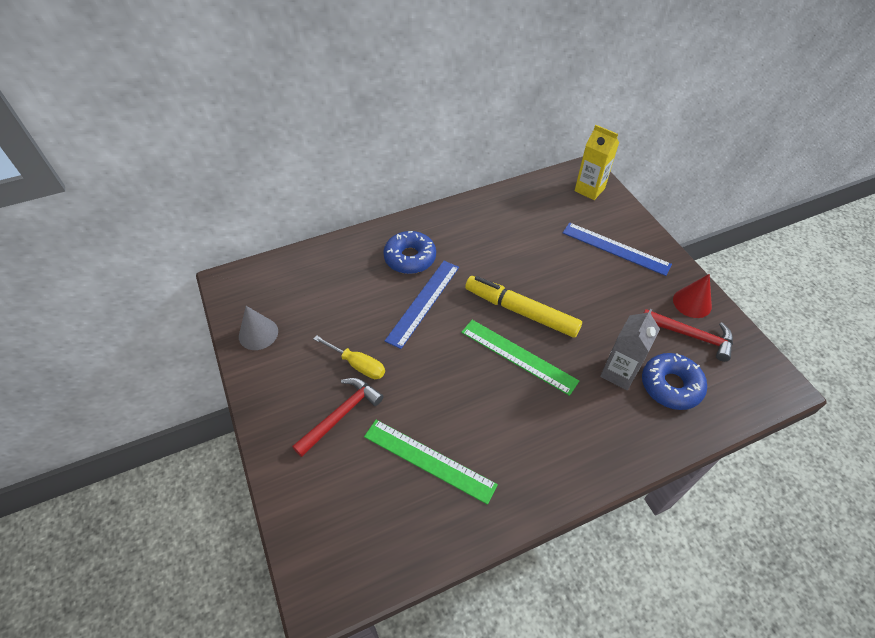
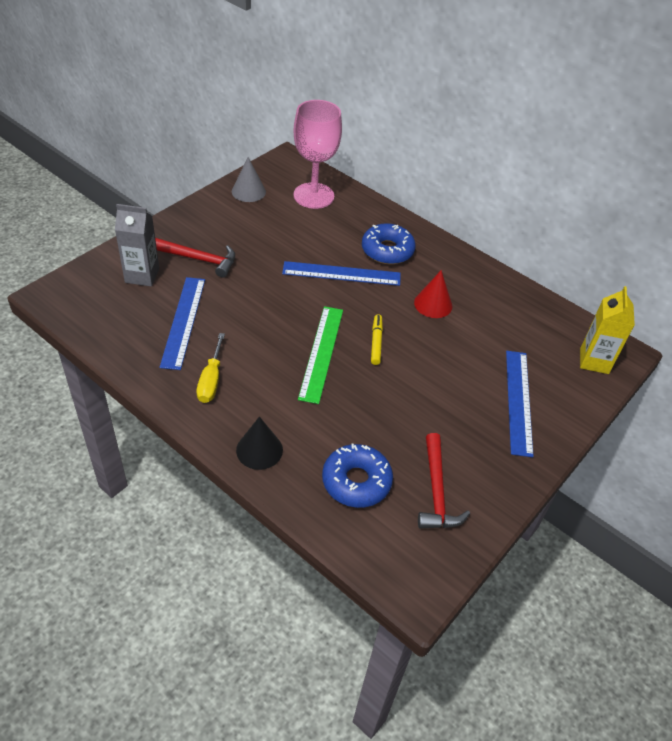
camera: 60 degrees right, 5 degrees down
(301, 282) = (313, 196): none -> pink goblet
(357, 364) = (251, 253): yellow screwdriver -> yellow screwdriver (211, 380)
(429, 460) = (183, 321): green ruler -> blue ruler
(521, 311) = (376, 342): yellow marker -> yellow marker, size x0.49
(619, 373) = (347, 434): grey carton -> grey carton (142, 275)
(619, 447) = (259, 450): none -> black cone
(692, 303) = (487, 486): red cone -> red cone (433, 304)

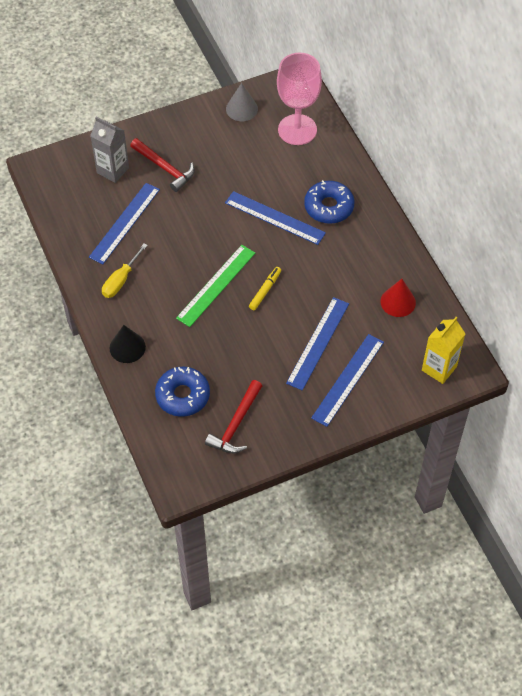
camera: 30 degrees right, 10 degrees up
(433, 304) = (335, 271): red cone -> red cone (398, 302)
(464, 375) = (318, 343): none -> blue ruler

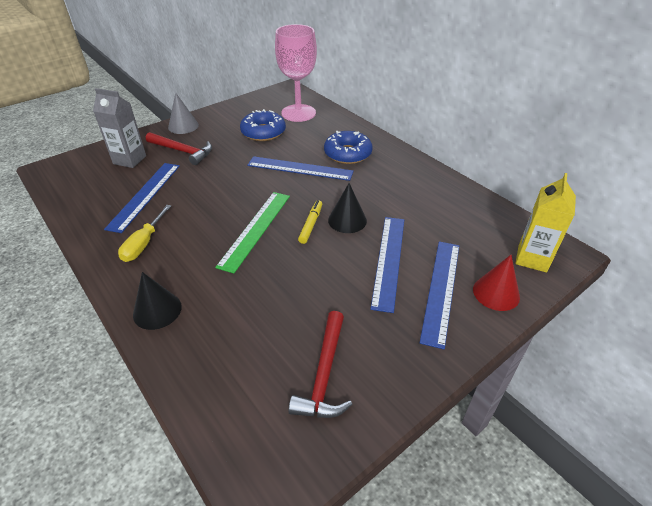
camera: 15 degrees left, 15 degrees down
(182, 395) = (241, 353): blue donut -> blue donut (263, 132)
(241, 109) = (246, 108): grey cone -> grey cone (183, 126)
(298, 293) = (347, 220): none -> black cone
(398, 302) = (452, 210): red cone -> red cone (496, 293)

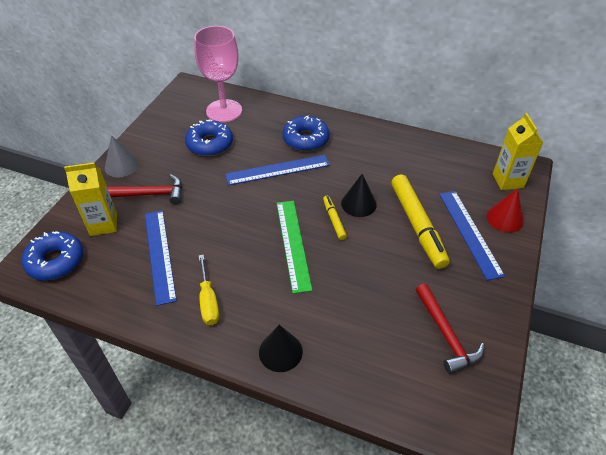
camera: 30 degrees left, 5 degrees up
(74, 172) = (55, 261): none -> blue donut
(130, 160) = (103, 224): grey carton -> yellow carton
(389, 260) = (417, 225): blue ruler -> yellow marker

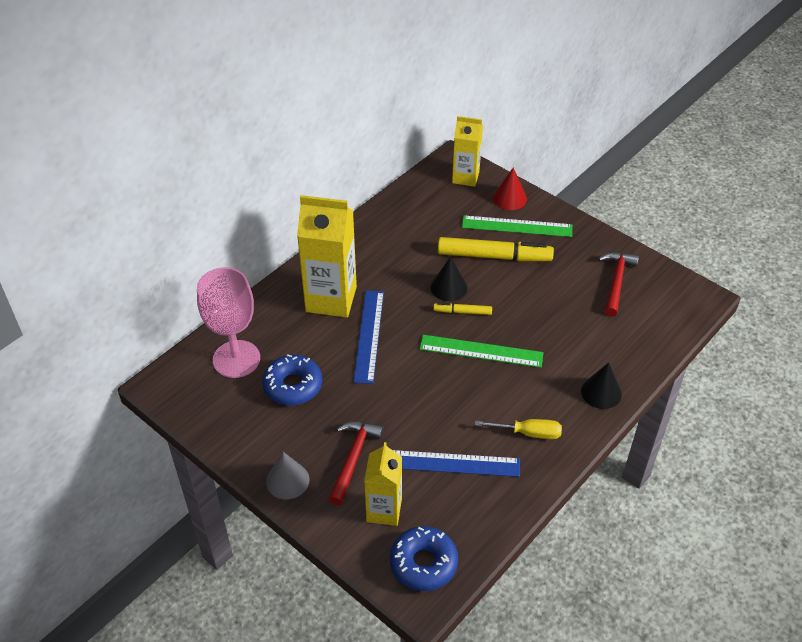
camera: 70 degrees left, 0 degrees up
(305, 139) = (331, 299): blue donut -> yellow carton
(446, 335) = (616, 282): red hammer -> red hammer turned 75 degrees counterclockwise
(469, 233) = (517, 226): blue ruler -> green ruler

